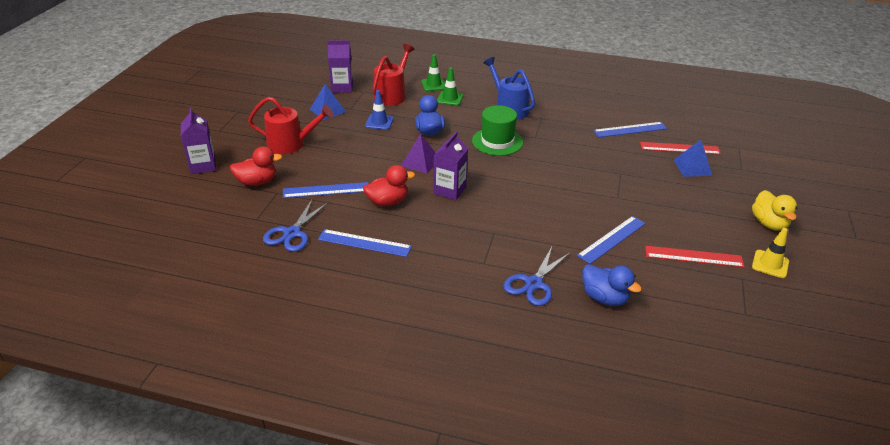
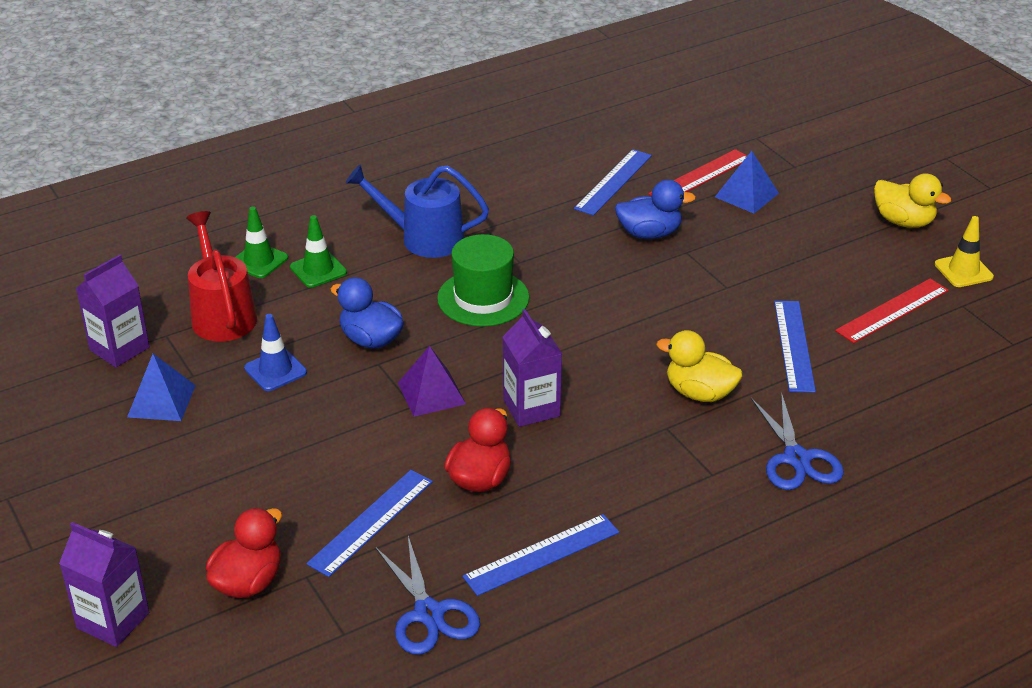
camera: 45 degrees left, 0 degrees up
(291, 144) = (198, 491): red watering can -> none
(532, 229) = (699, 393): none -> yellow duck
(604, 298) = (881, 421): blue duck -> blue duck (649, 233)

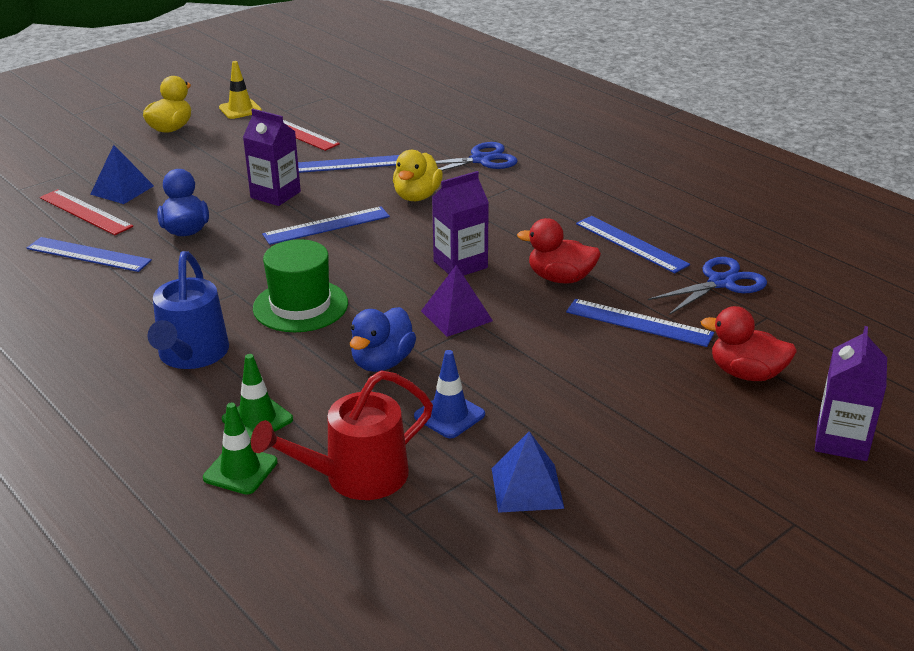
camera: 100 degrees left, 5 degrees down
(119, 349) = (442, 549): purple carton -> purple carton (275, 194)
(640, 322) = (326, 225): none -> blue ruler

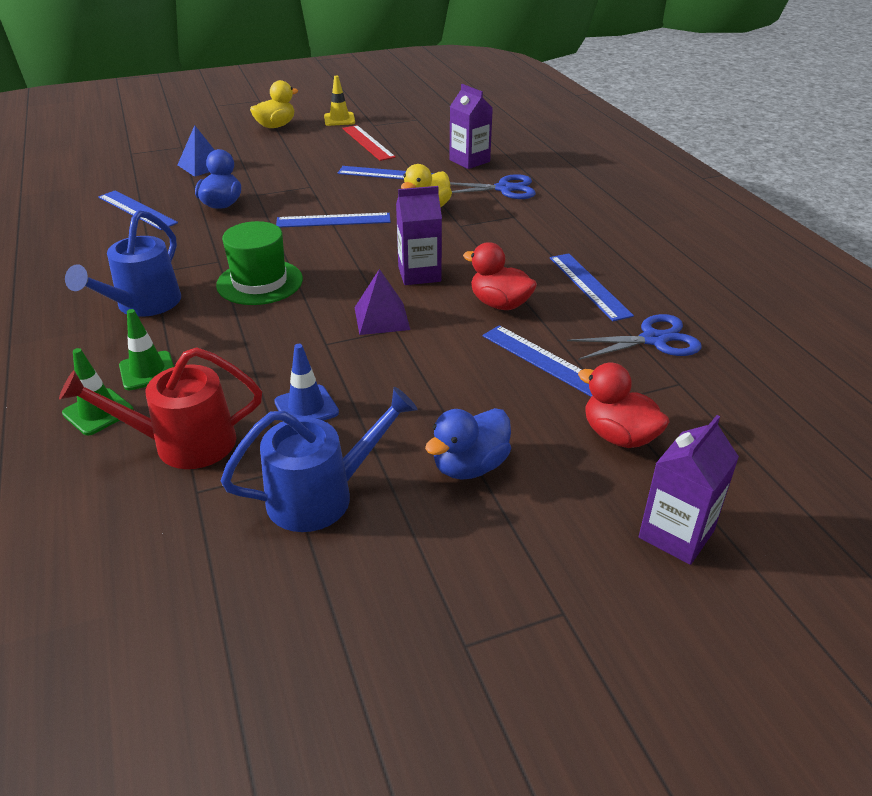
camera: 20 degrees right, 5 degrees up
(85, 212) = (162, 177): red ruler -> none
(275, 194) = (313, 189): purple carton -> purple carton (469, 161)
(382, 362) = (287, 345): blue duck -> blue duck (470, 466)
(527, 488) = (322, 495): blue pyramid -> blue watering can

